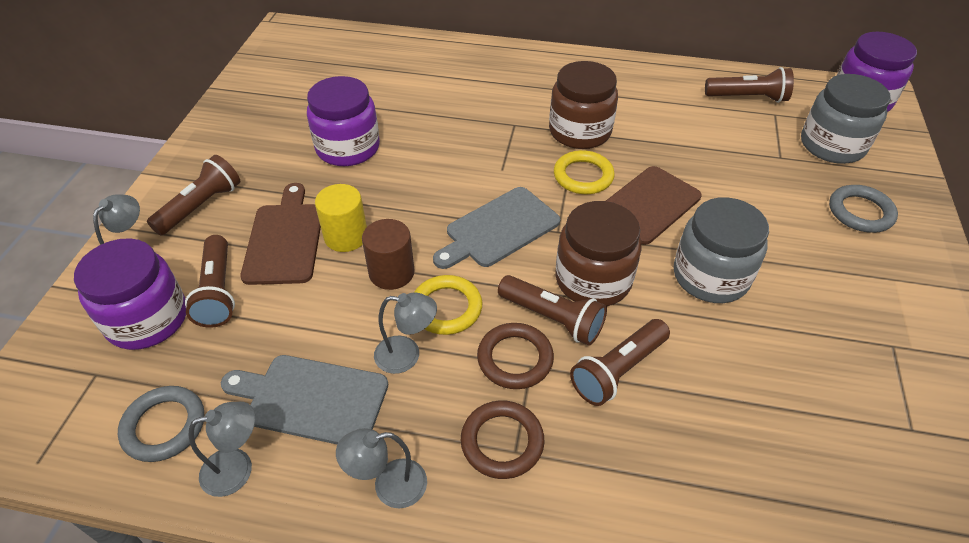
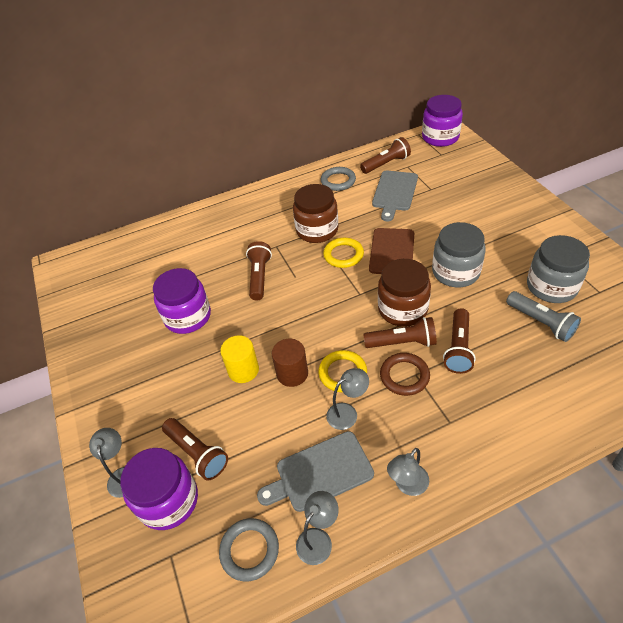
camera: 30 degrees left, 0 degrees up
(201, 206) = (127, 410): brown flashlight -> brown flashlight (259, 277)
(284, 239) = (206, 396): brown cutting board -> none
(499, 229) = (327, 312): grey cutting board -> grey cutting board (394, 193)
(502, 442) = (439, 422): brown ring -> none
(772, 413) = (541, 322): none -> grey flashlight
(832, 145) = (448, 169): grey jar -> grey jar (551, 286)
(860, 212) = (491, 198): grey ring -> grey ring (338, 181)

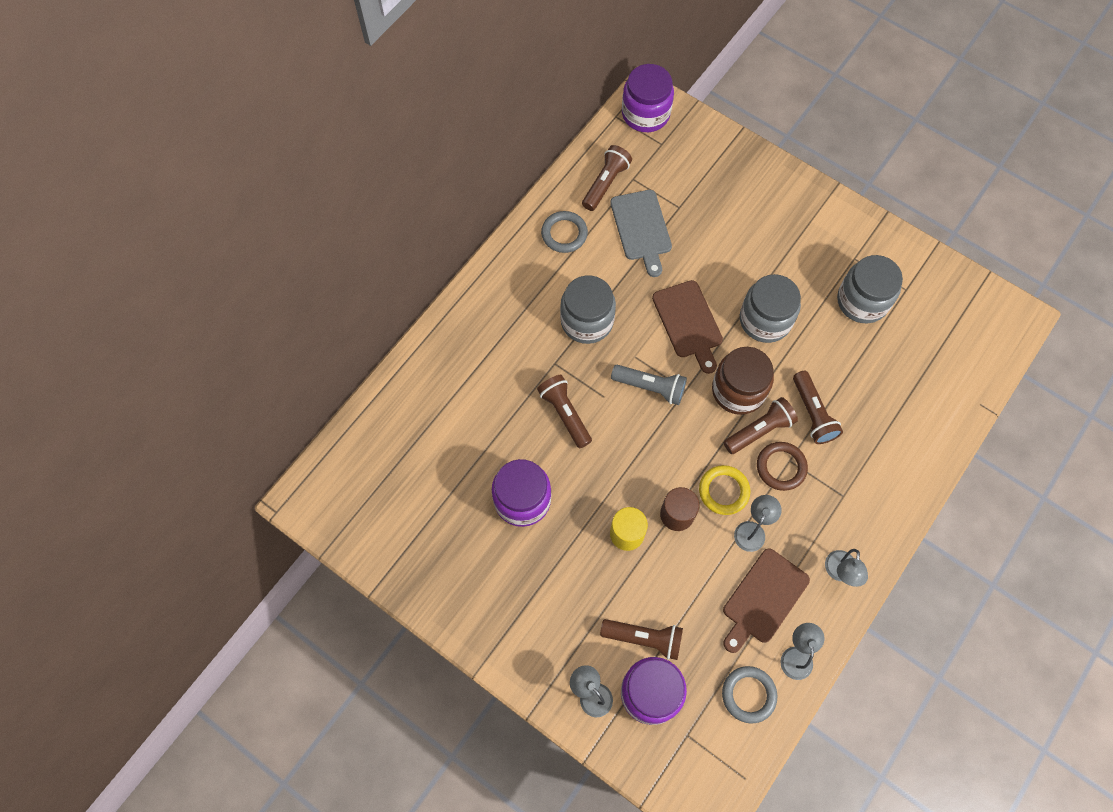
camera: 35 degrees left, 20 degrees up
(317, 230) = (587, 321): brown jar -> grey jar
(320, 473) = (763, 599): grey cutting board -> brown cutting board
(343, 255) = (638, 345): yellow ring -> none
(541, 322) = (871, 350): grey flashlight -> grey flashlight (650, 387)

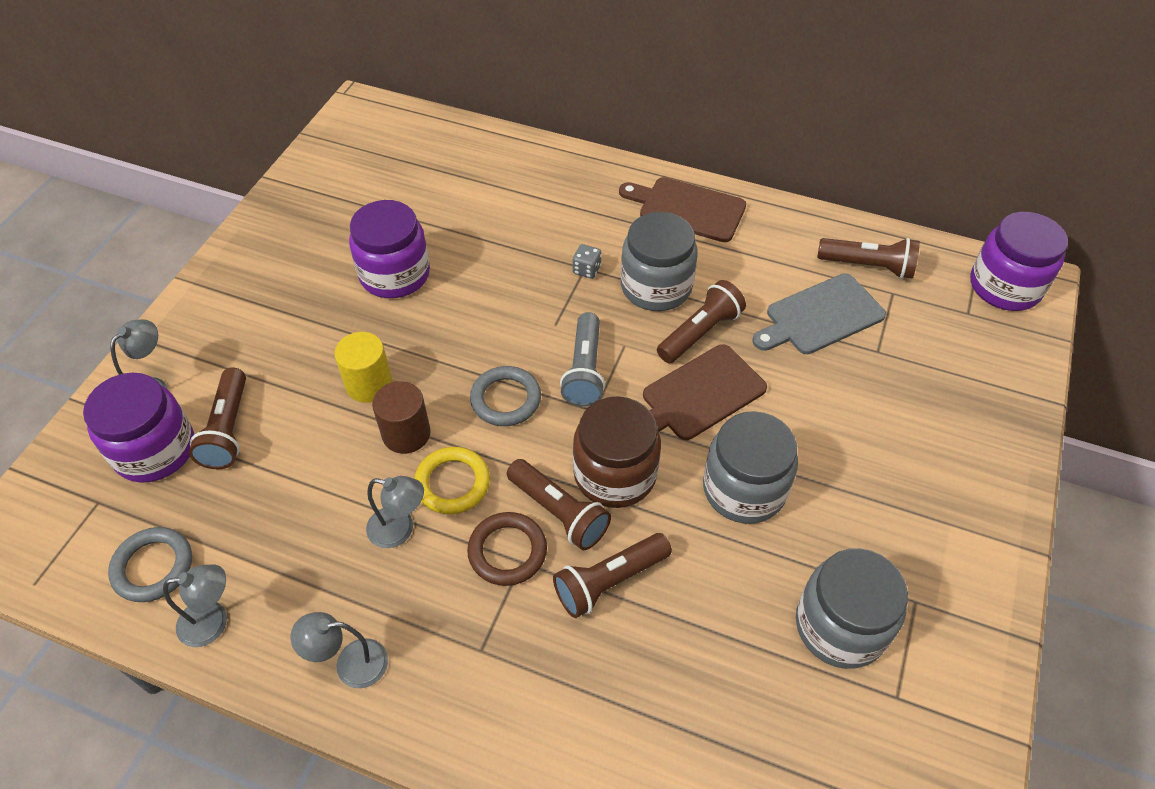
camera: 75 degrees right, 15 degrees down
(557, 362) = (586, 270): none -> grey dice
(564, 234) = (770, 241): grey ring -> grey ring (506, 399)
(564, 414) = (518, 291): brown flashlight -> brown flashlight (700, 332)
(763, 599) = (296, 562): brown cutting board -> brown cutting board (687, 209)

